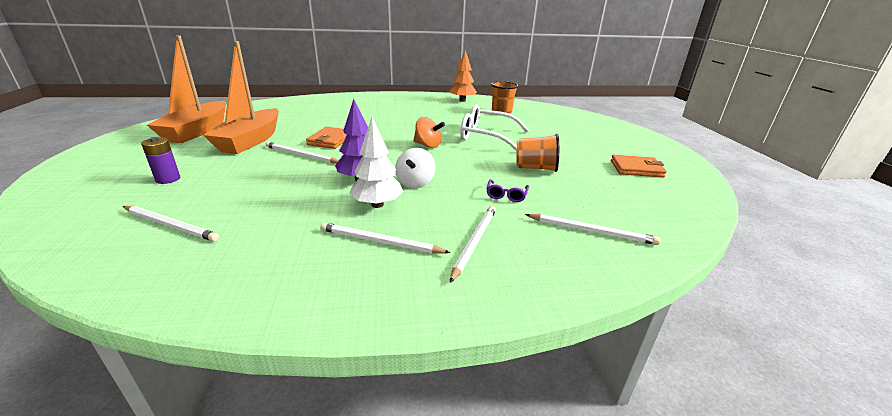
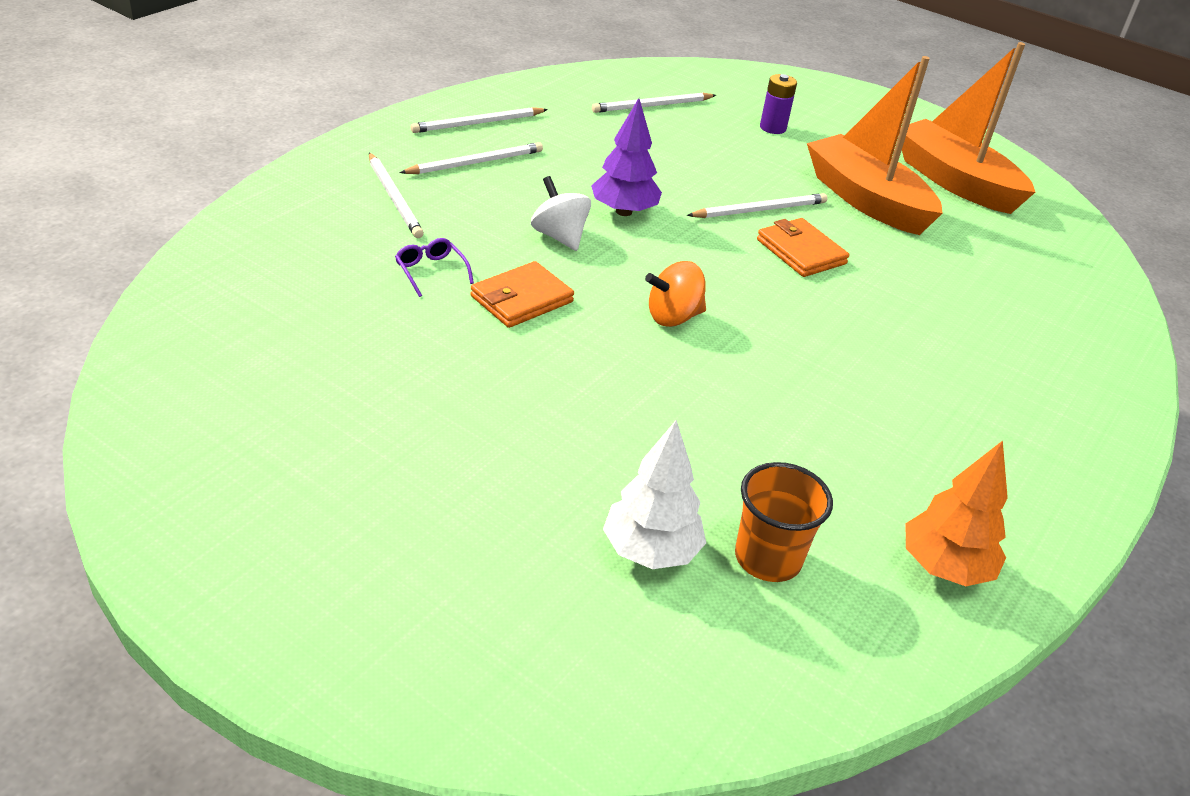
camera: 130 degrees right, 10 degrees up
(377, 204) = (545, 192): white tree -> white tree (650, 551)
(486, 136) = (638, 405): white glasses -> none
(535, 168) = (450, 351): orange cup -> none
(591, 231) = (282, 265): white pencil -> white pencil (477, 123)
(636, 169) = (277, 452): orange wallet -> orange wallet (521, 299)

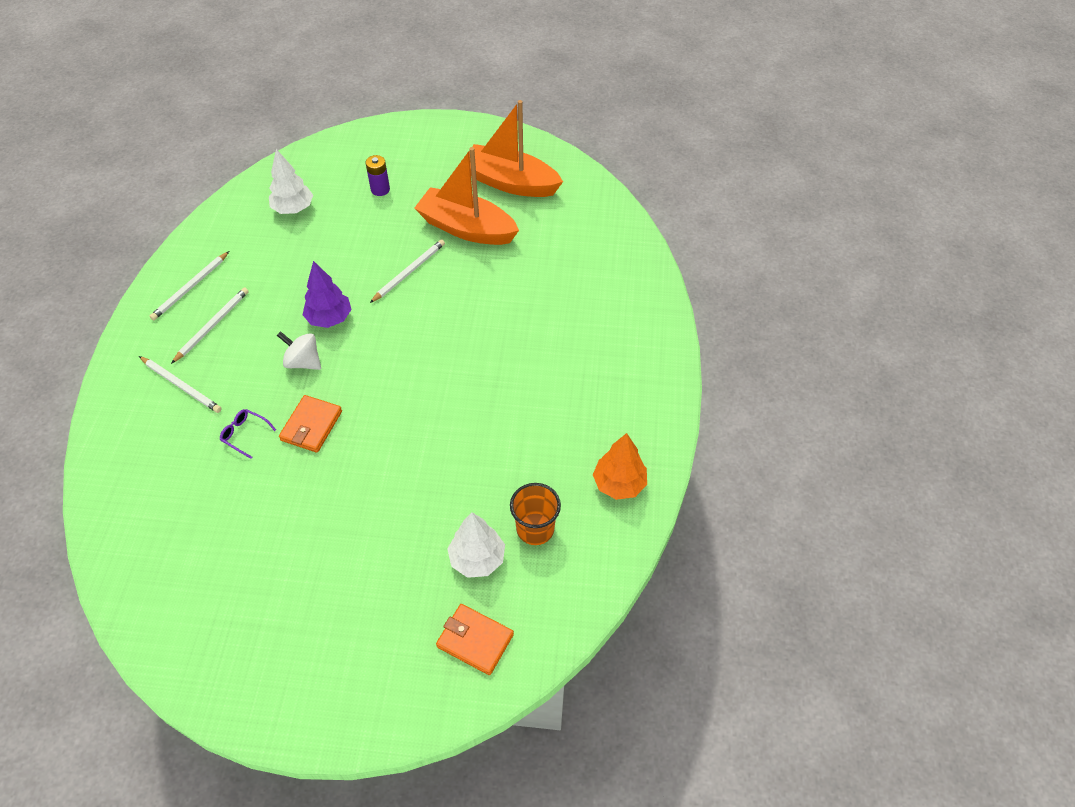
camera: 25 degrees left, 15 degrees up
(652, 106) = (293, 209): white pencil -> white tree
(673, 317) = (404, 390): orange spinning top -> none
(801, 252) = (449, 295): orange wallet -> orange wallet (475, 640)

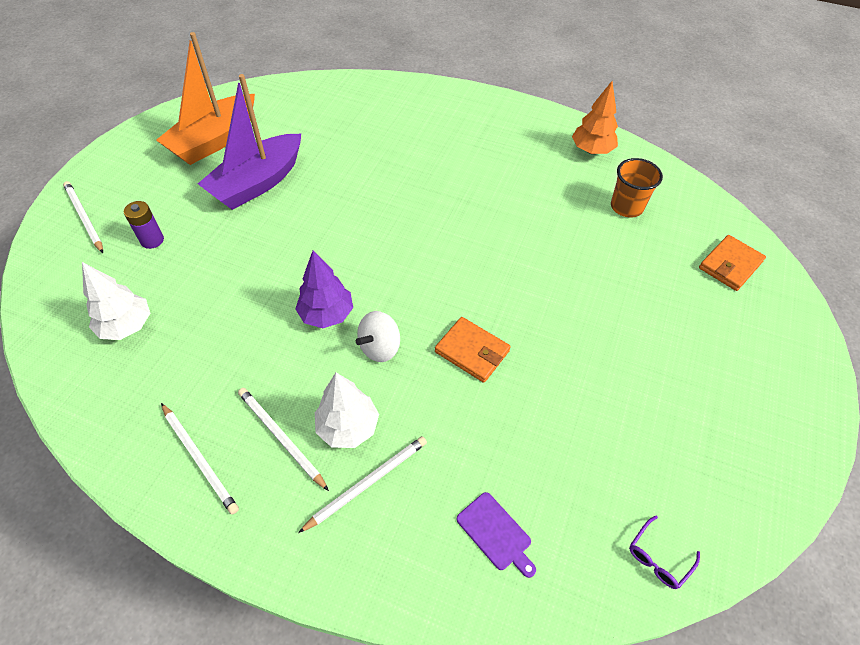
camera: 75 degrees left, 0 degrees up
(148, 474) = (496, 533): none -> purple cutting board
(244, 434) = (465, 418): purple glasses -> purple glasses (658, 558)
(409, 272) = (293, 237): white pencil -> white pencil (84, 217)
(466, 228) = (257, 183): orange boat -> purple boat
(477, 559) = (651, 249): white tree -> white tree (348, 427)

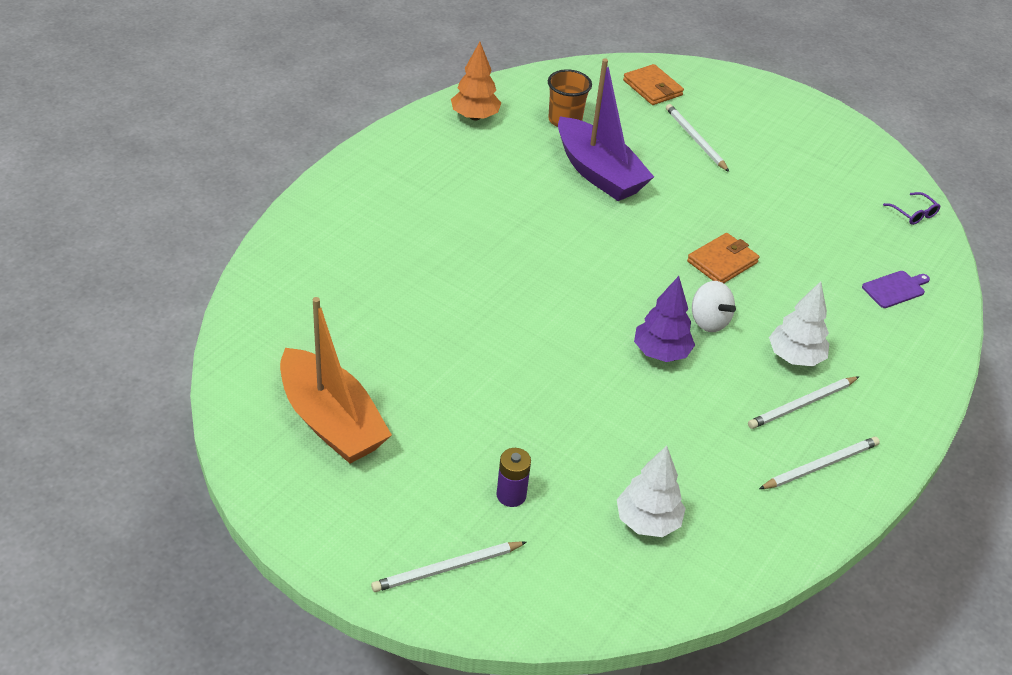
camera: 80 degrees left, 10 degrees down
(257, 183) = (435, 385): purple boat -> purple boat (598, 173)
(367, 483) = (850, 354): white pencil -> white pencil (695, 139)

